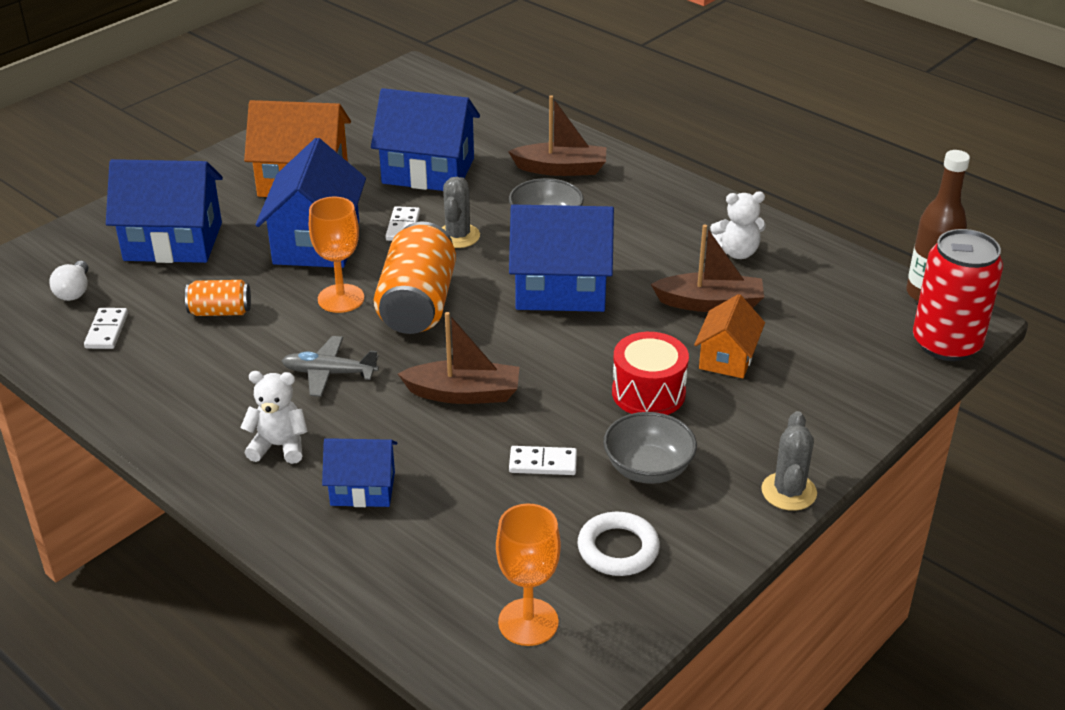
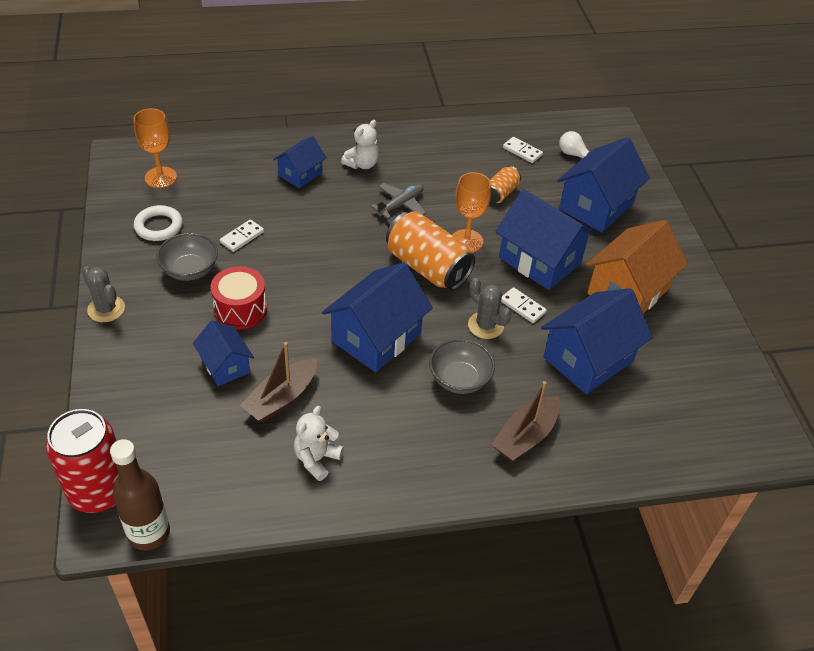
camera: 125 degrees right, 10 degrees up
(464, 393) = (327, 241): brown boat -> none
(727, 358) = (225, 365): orange house -> blue house

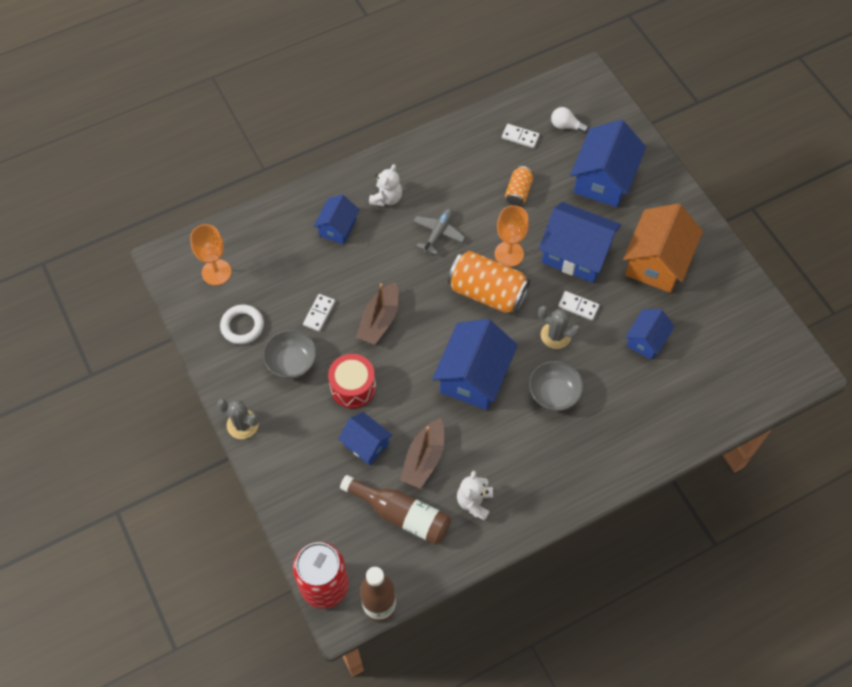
camera: 15 degrees left, 15 degrees up
(226, 446) = (401, 514): none -> brown bottle
(525, 436) = (622, 428): brown boat -> brown boat (379, 320)
(588, 359) = (646, 340): blue house -> blue house, size x0.57

